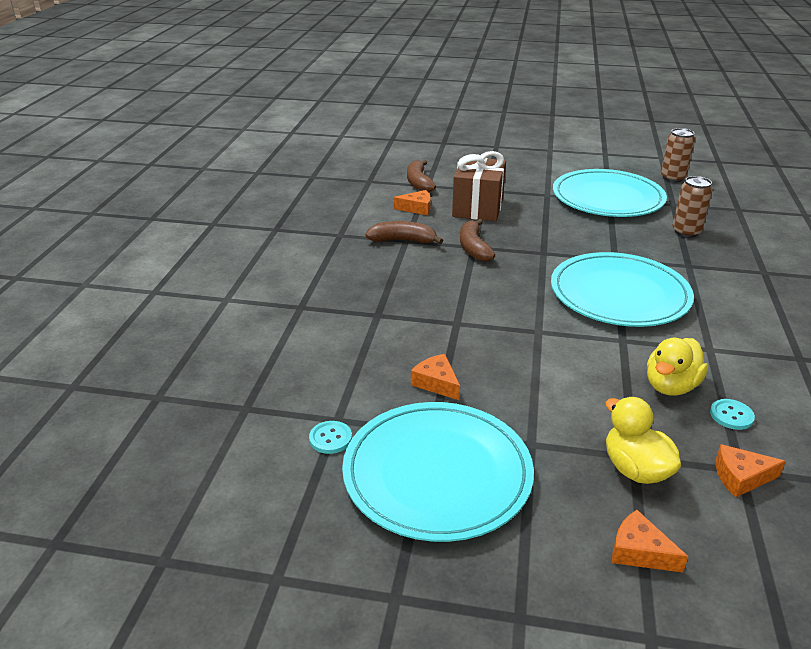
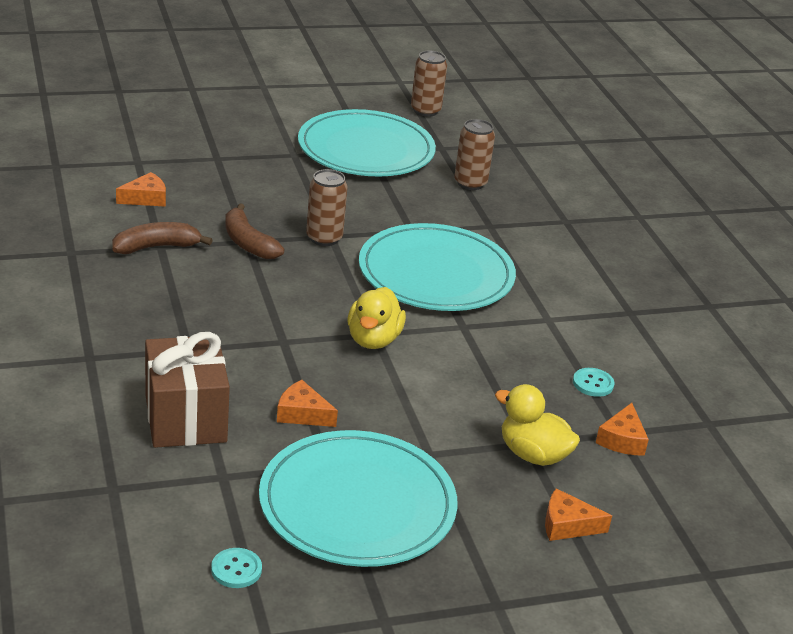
camera: 30 degrees left, 0 degrees up
(330, 438) = (229, 497): turquoise button -> turquoise button (236, 569)
(419, 183) = (124, 159): brown banana -> none
(478, 208) = (221, 186): brown gift -> brown gift (185, 418)
(537, 253) = (324, 238): none -> brown can
(671, 386) = (529, 366): yellow duck -> yellow duck (373, 340)
(741, 477) = (622, 440): orange cheese -> orange cheese turned 45 degrees counterclockwise

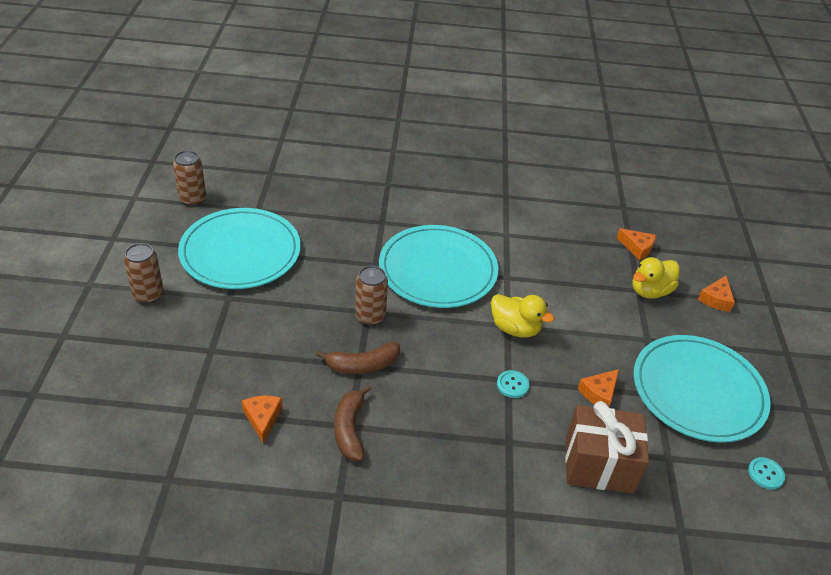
camera: 70 degrees left, 10 degrees up
(470, 183) = (318, 212): brown can -> brown can (148, 295)
(593, 383) = (580, 240): turquoise button -> turquoise button (512, 385)

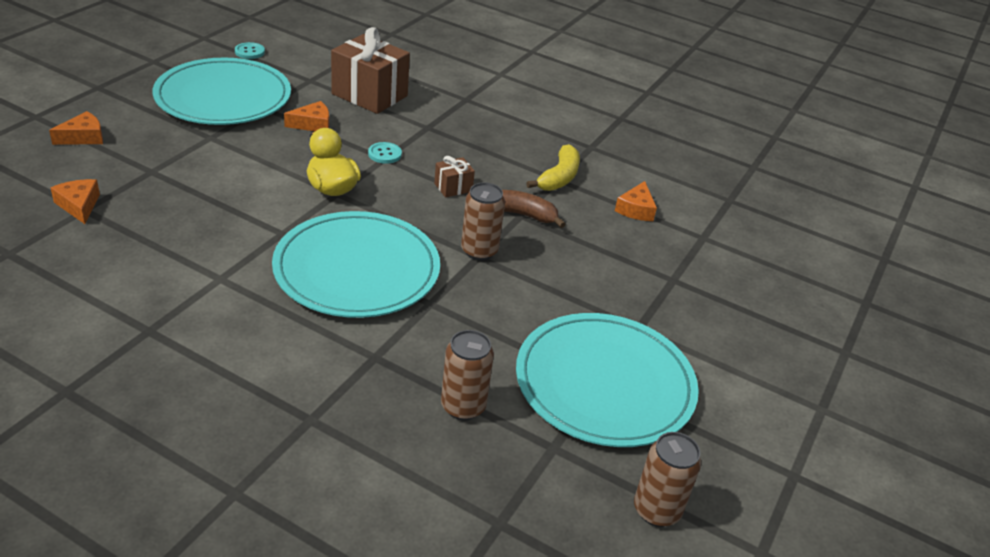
camera: 155 degrees left, 5 degrees down
(148, 295) = (741, 366): brown can -> brown can (463, 406)
(350, 429) = (559, 177): brown banana -> yellow banana
(430, 371) = (453, 187): none -> brown gift
(650, 291) = (140, 166): yellow duck -> none

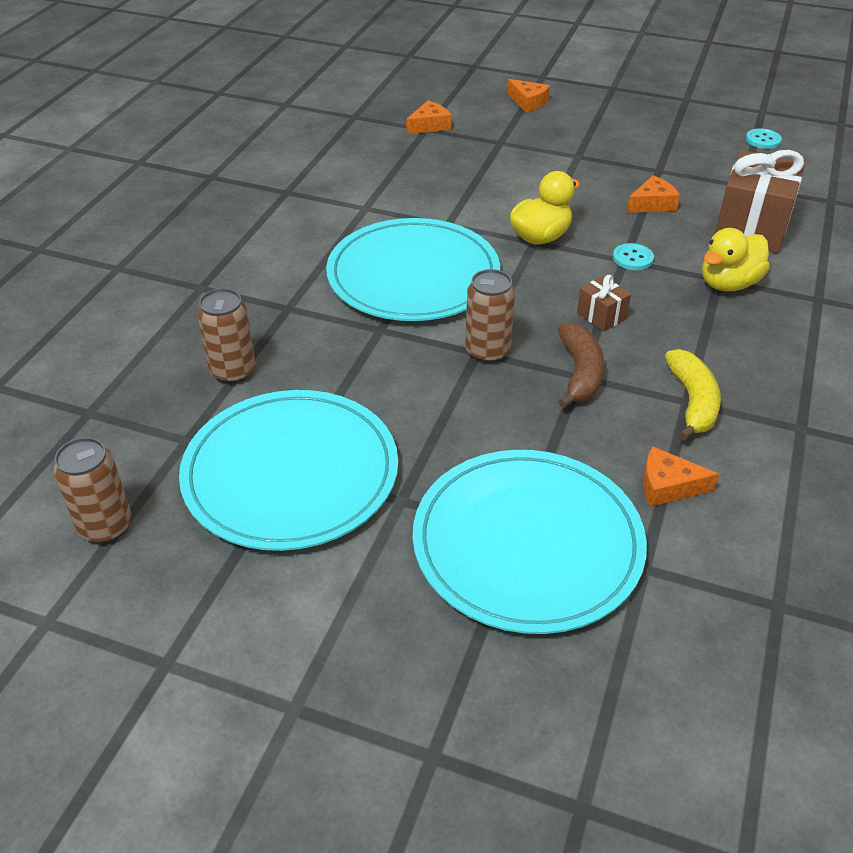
camera: 85 degrees right, 5 degrees up
(223, 97) = (656, 146): turquoise plate -> turquoise plate (527, 543)
(313, 124) = (652, 204): orange cheese -> orange cheese turned 90 degrees counterclockwise
(435, 125) = (728, 284): none -> yellow duck
(559, 177) = (692, 402): yellow banana -> yellow banana turned 105 degrees counterclockwise

